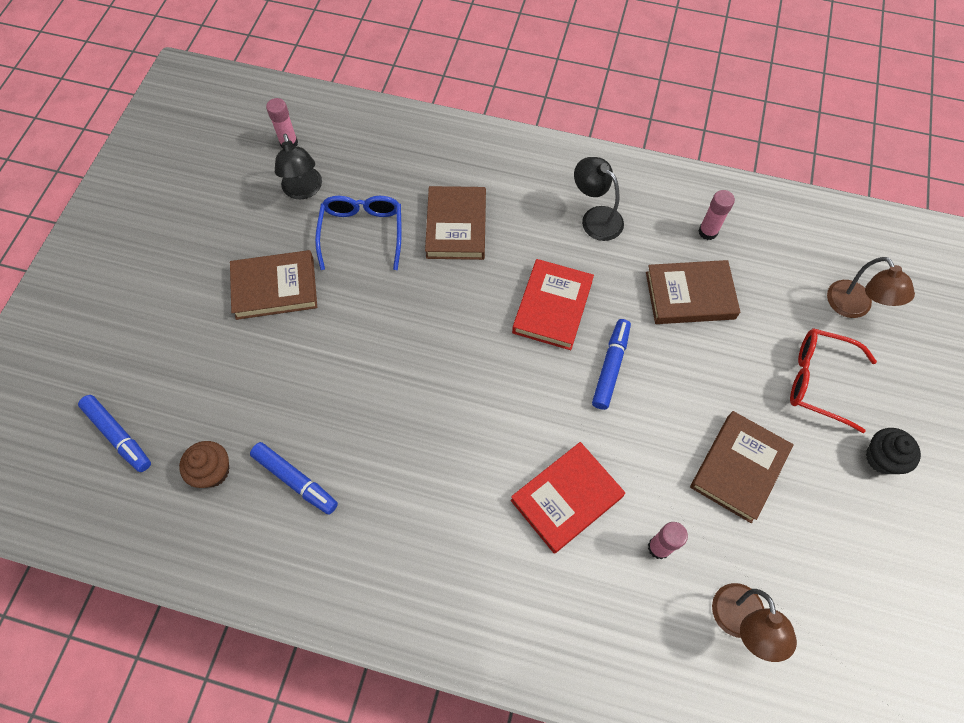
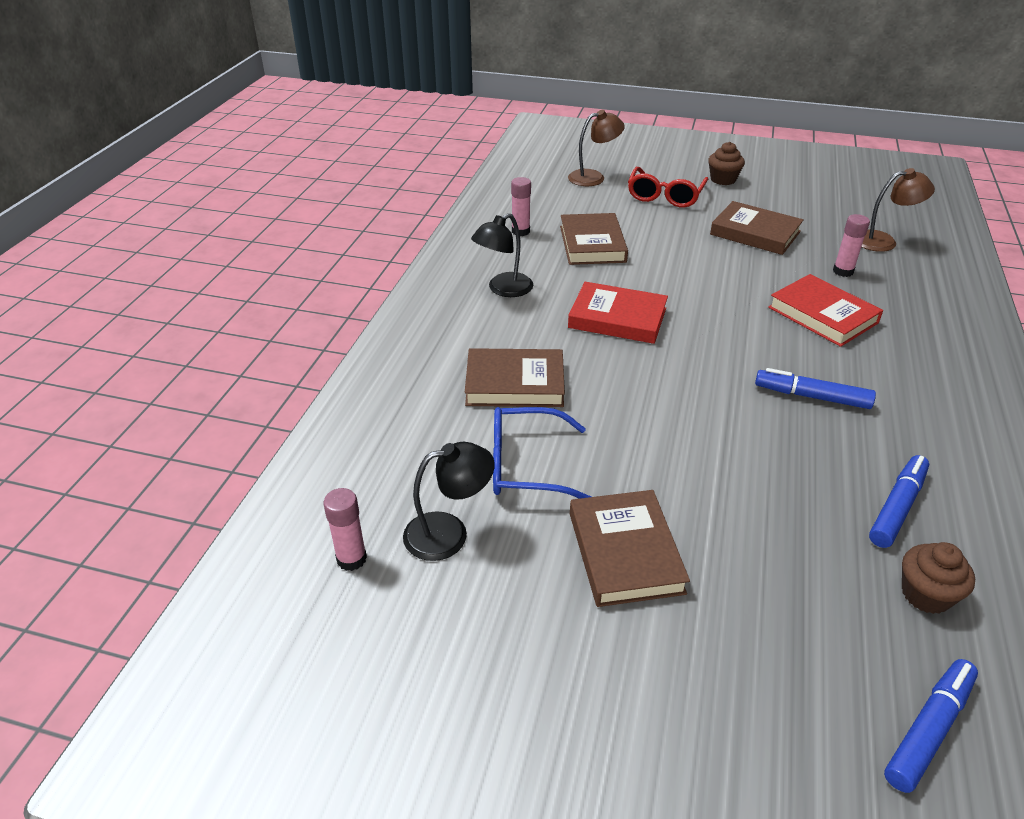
camera: 90 degrees left, 25 degrees down
(610, 367) = (678, 287): blue marker -> blue marker (812, 396)
(882, 458) = (723, 179): black cupcake -> brown cupcake

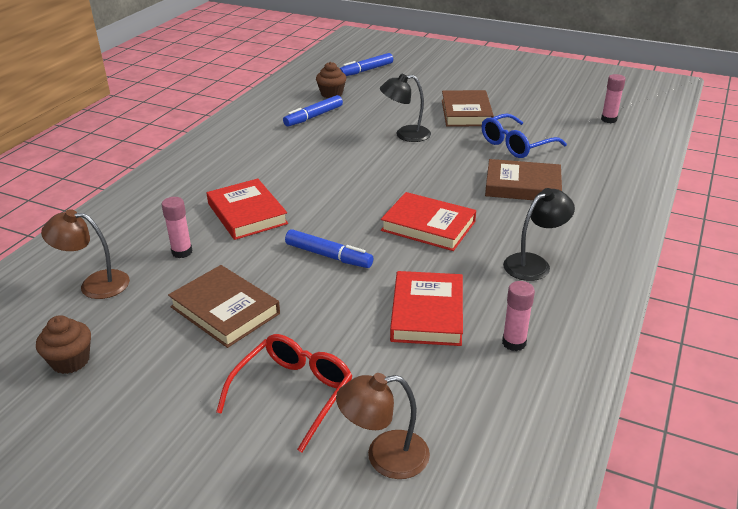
camera: 170 degrees left, 5 degrees down
(449, 533) = (559, 124): black lamp -> black lamp (405, 135)
(526, 465) = (516, 145): blue glasses -> blue glasses turned 135 degrees clockwise
(592, 244) = (427, 313): brown book -> red book
(723, 179) = (180, 423): brown cupcake -> brown cupcake (70, 361)
(812, 396) = (312, 163): blue marker -> blue marker (328, 256)

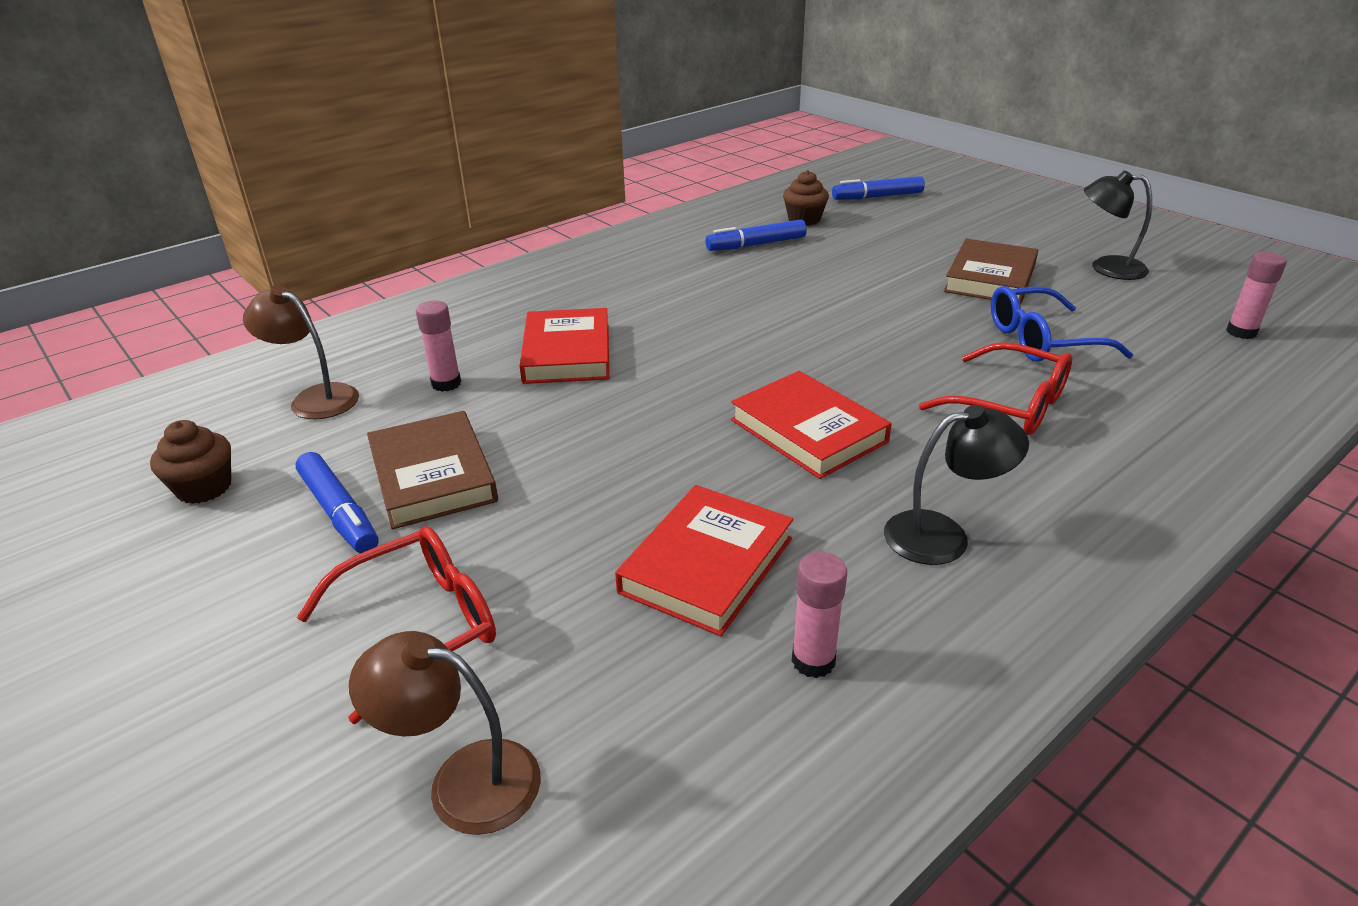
camera: 25 degrees right, 0 degrees up
(328, 256) = (628, 437): blue marker -> blue marker (339, 512)
(405, 135) = (871, 292): black lamp -> black lamp (1106, 268)
(522, 186) = (1010, 405): brown book -> red glasses

